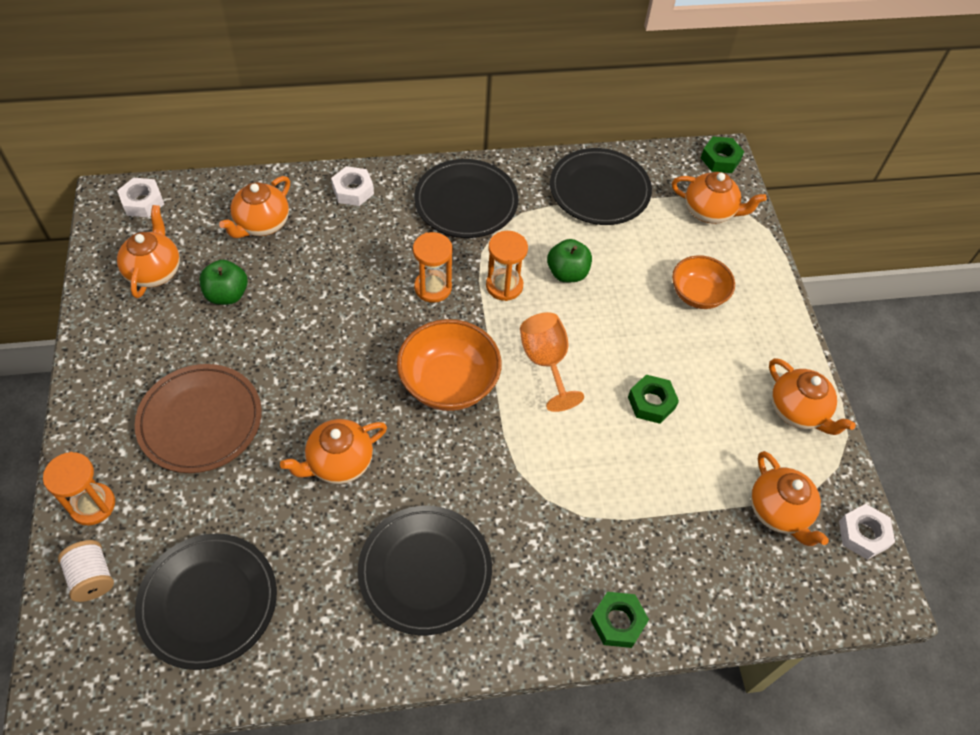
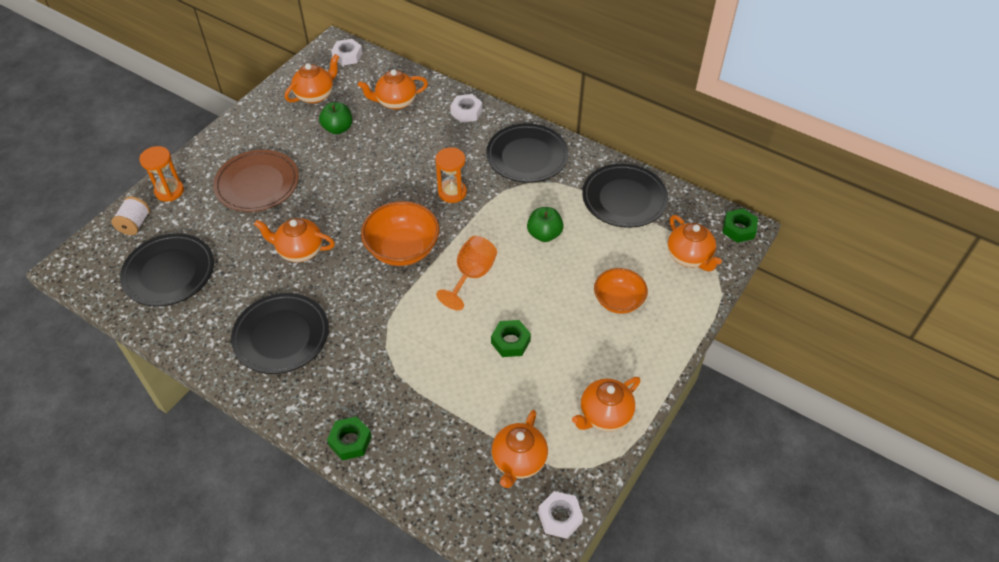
camera: 45 degrees right, 5 degrees down
(504, 286) = (496, 217): orange hourglass -> none
(798, 411) = (604, 415): orange teapot -> orange teapot turned 45 degrees clockwise

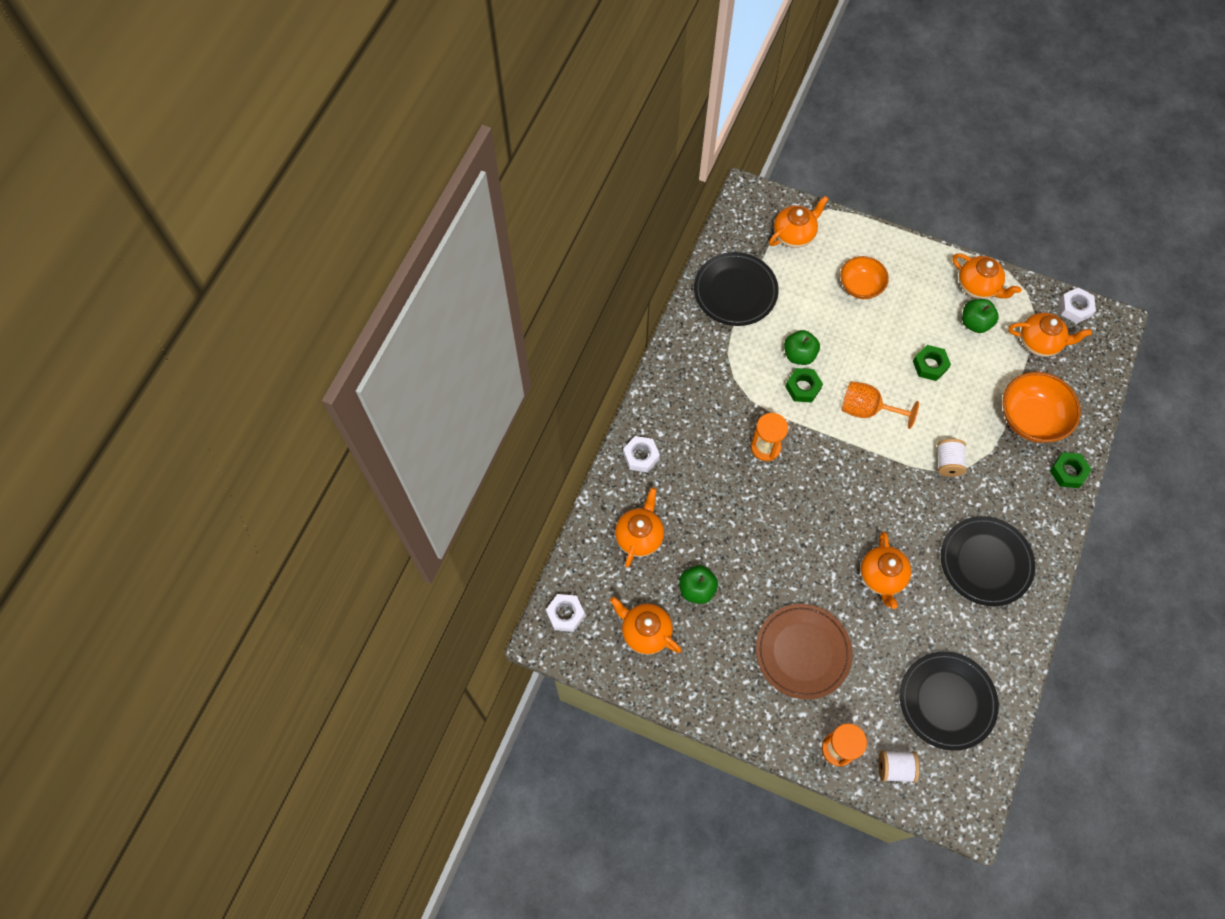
camera: 100 degrees left, 15 degrees up
(395, 102) = (639, 536): orange teapot -> orange teapot turned 135 degrees counterclockwise
(395, 330) = (948, 462): none -> white spool
(402, 249) = (852, 478): orange bowl -> orange bowl (1031, 418)
(527, 156) = (697, 385): black plate -> none
(556, 399) = (975, 323): none -> green apple
(739, 229) = (750, 197): green nut -> green nut (803, 387)

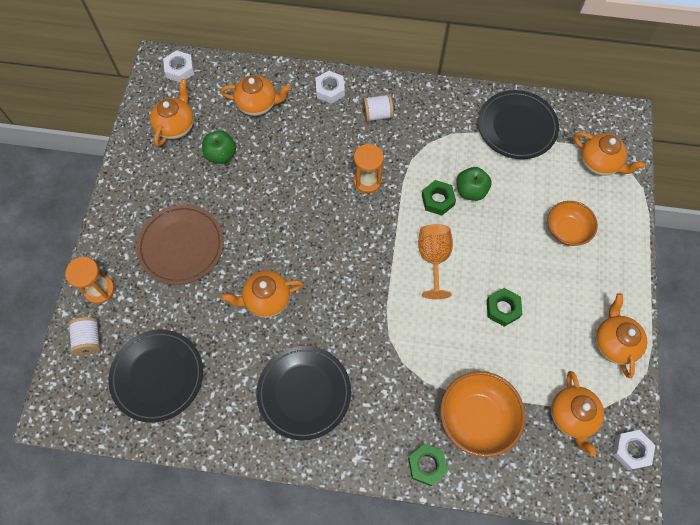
camera: 75 degrees right, 0 degrees up
(948, 462) = (400, 342): white spool -> white spool (377, 115)
(975, 323) = (569, 346): green apple -> none
(978, 286) = (614, 343): orange teapot -> orange teapot turned 150 degrees clockwise

